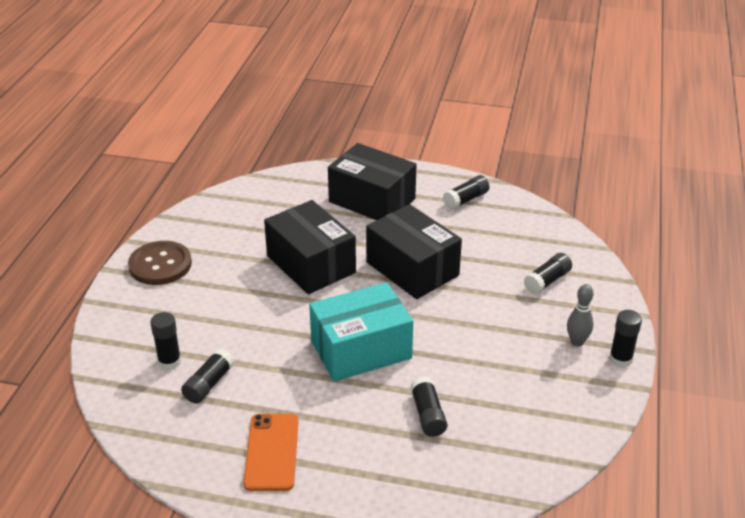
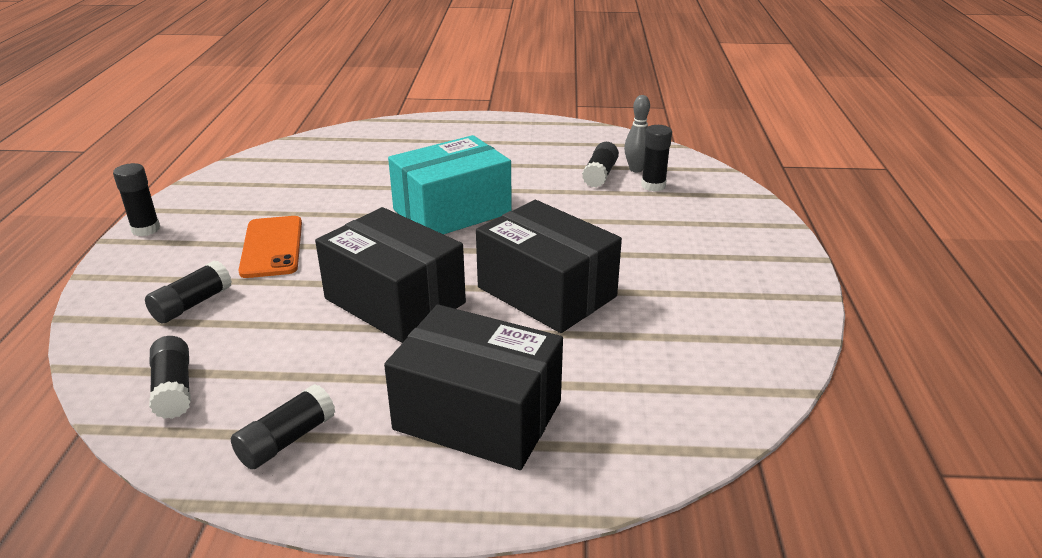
camera: 170 degrees right, 5 degrees down
(160, 265) = (756, 270): brown button -> none
(271, 452) = (515, 143): orange phone -> orange phone (272, 247)
(427, 415) = (376, 173): black glue stick -> black glue stick (174, 389)
(577, 342) = (190, 240): grey bowling pin -> grey bowling pin (636, 169)

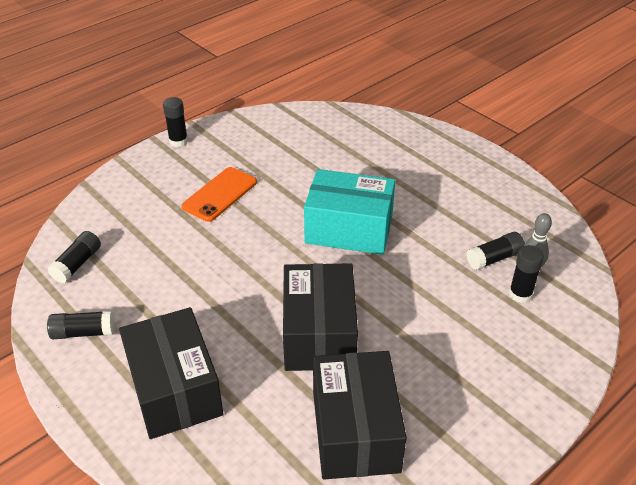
camera: 45 degrees right, 10 degrees up
(192, 304) = (141, 212): black glue stick -> none
(395, 300) = (231, 279): black box -> black box (355, 431)

